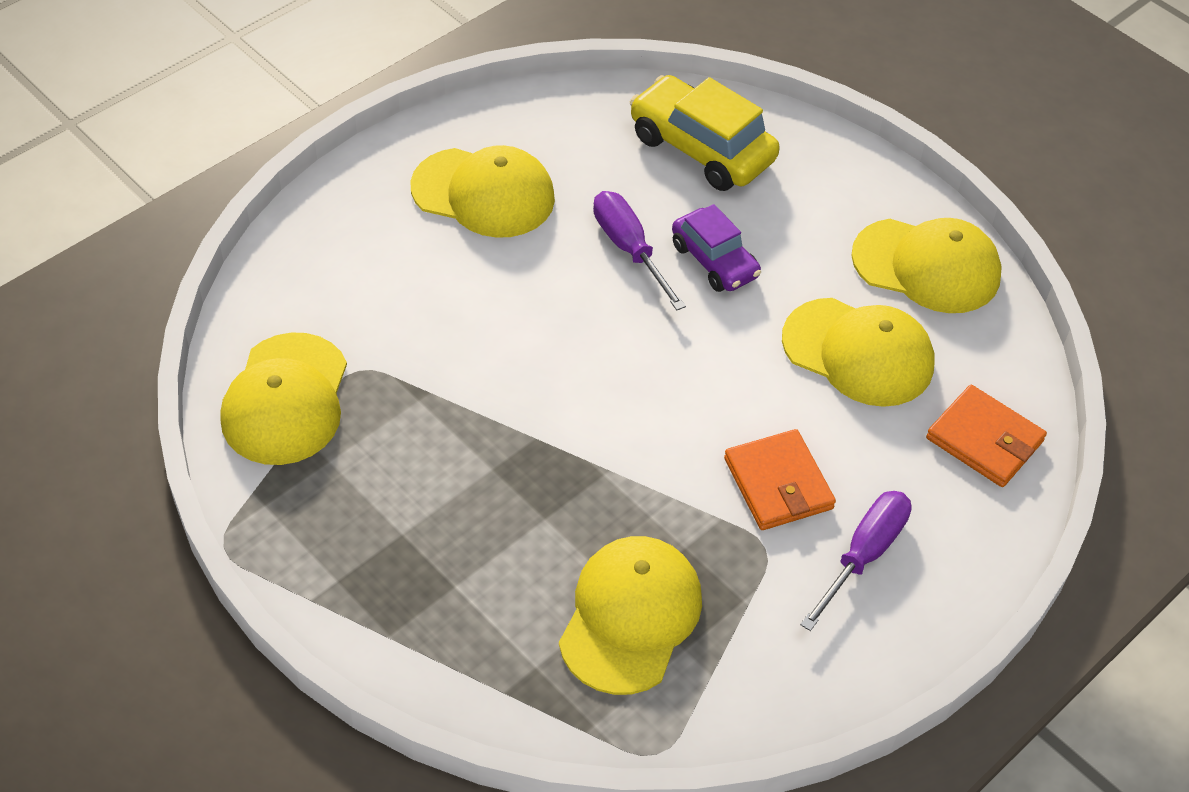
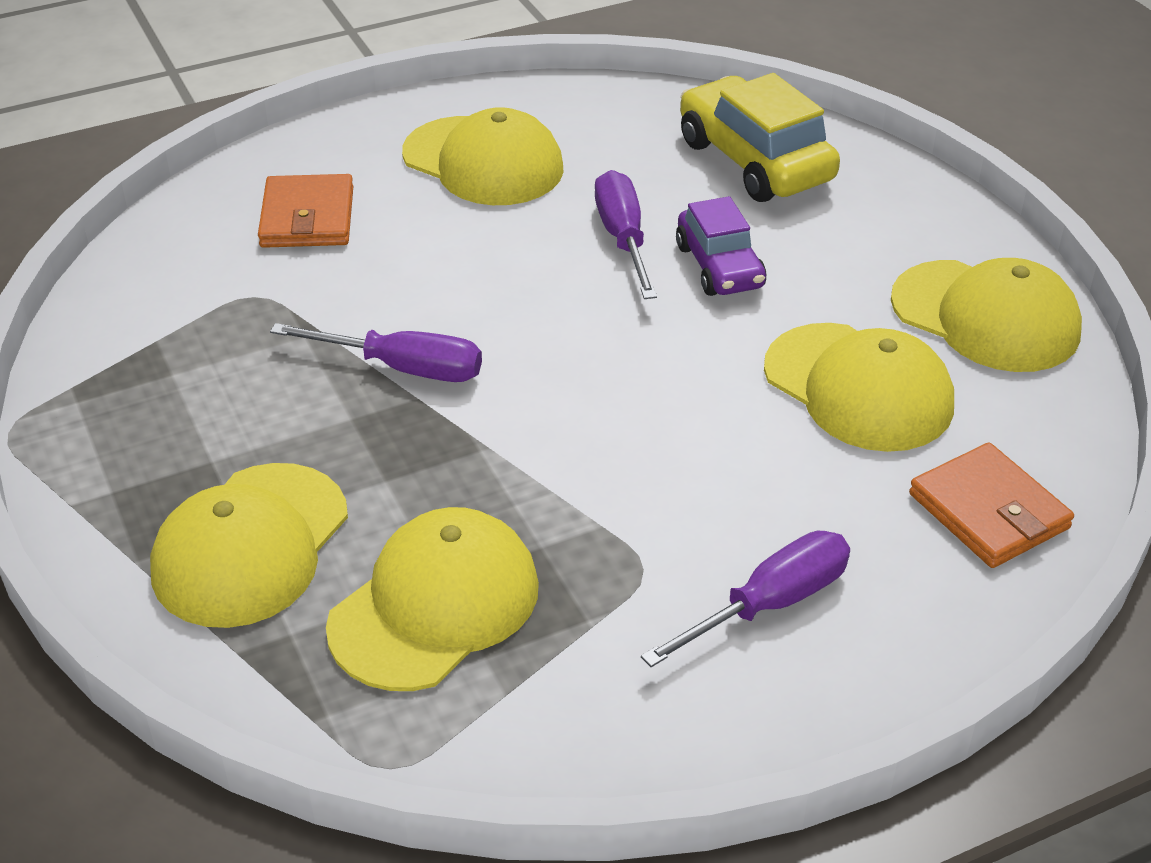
camera: 20 degrees right, 10 degrees down
(286, 399) = (159, 308): yellow cap -> yellow cap (250, 545)
(511, 413) = (403, 368): none -> purple screwdriver
(778, 483) = (692, 503): orange wallet -> orange wallet (307, 217)

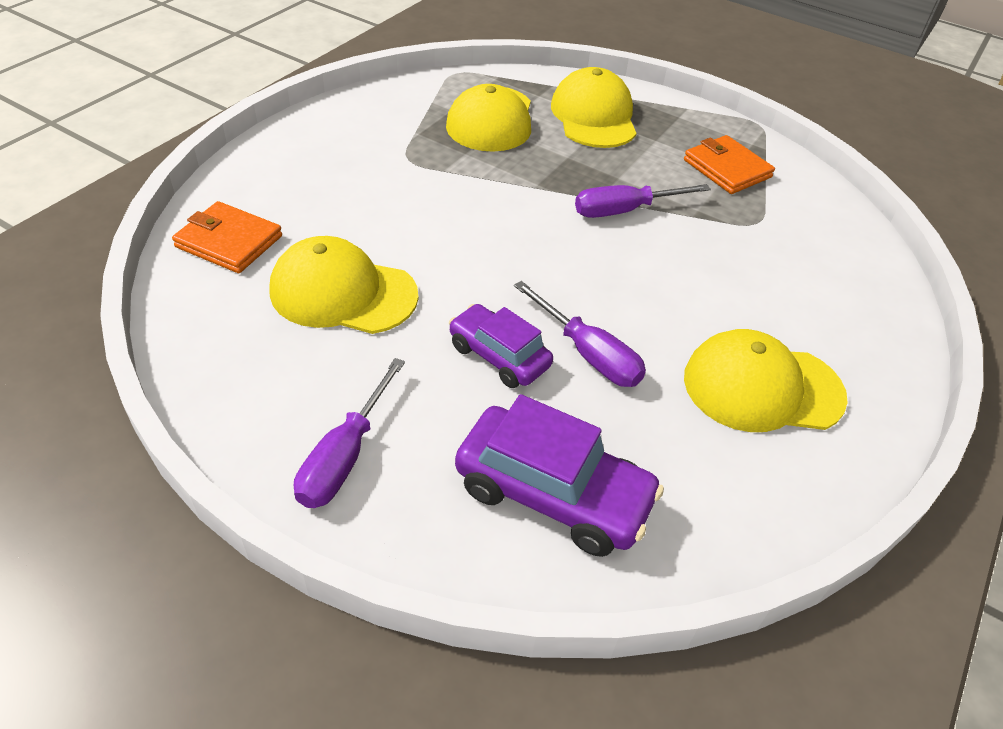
camera: 145 degrees right, 5 degrees up
(307, 217) = (805, 285): orange wallet -> orange wallet (727, 169)
(754, 161) = (553, 493): yellow car -> purple car
(769, 604) = (335, 162): purple screwdriver -> purple screwdriver (345, 456)
(985, 317) = (267, 388): yellow cap -> none

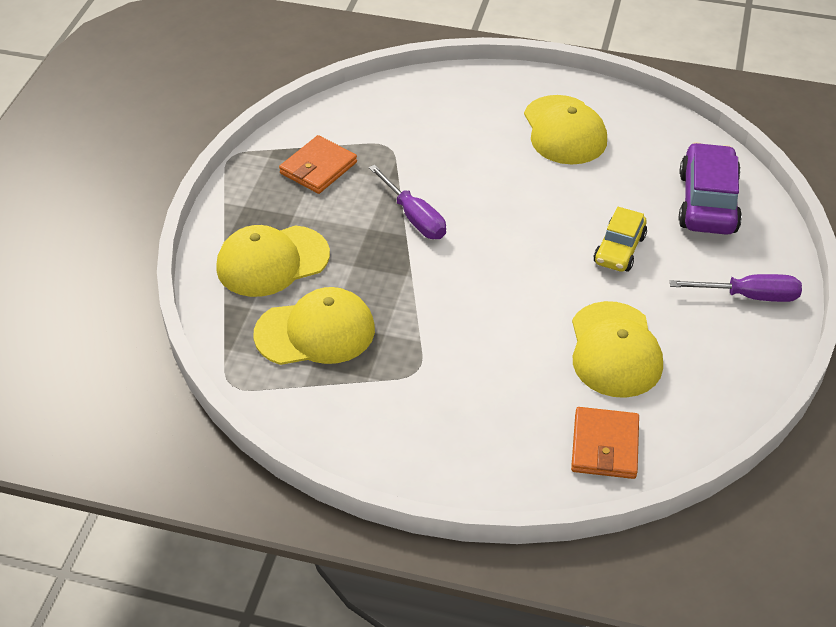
camera: 105 degrees left, 0 degrees up
(499, 356) = (619, 250): purple car -> yellow car
(588, 354) = (587, 208): purple screwdriver -> none

